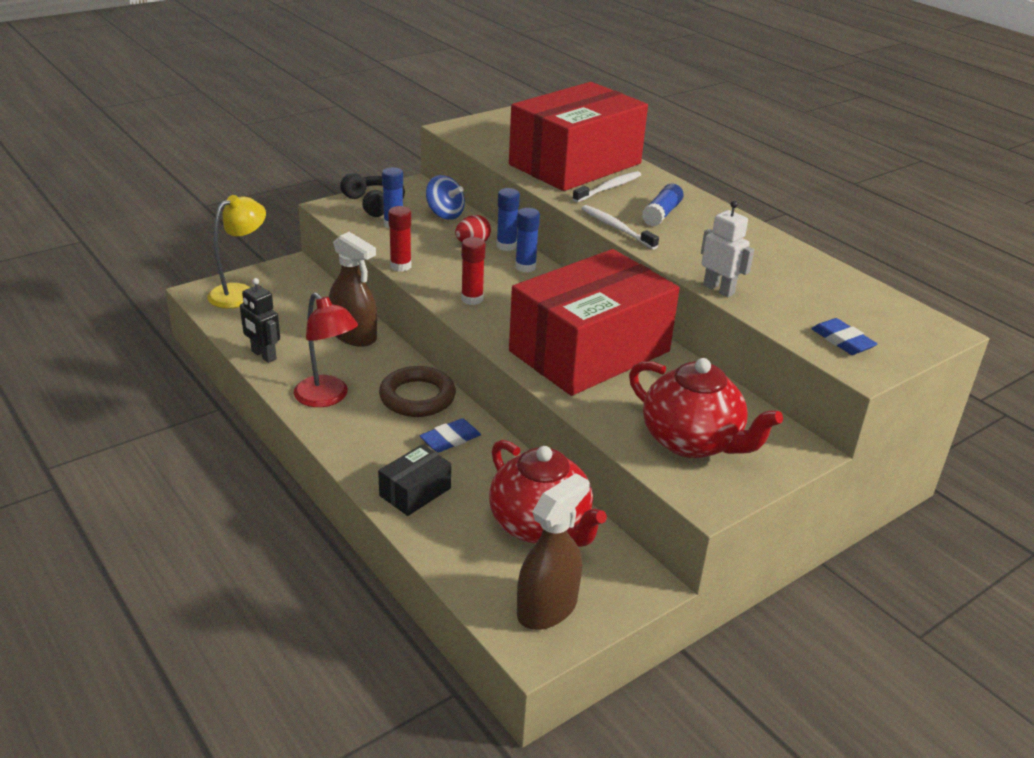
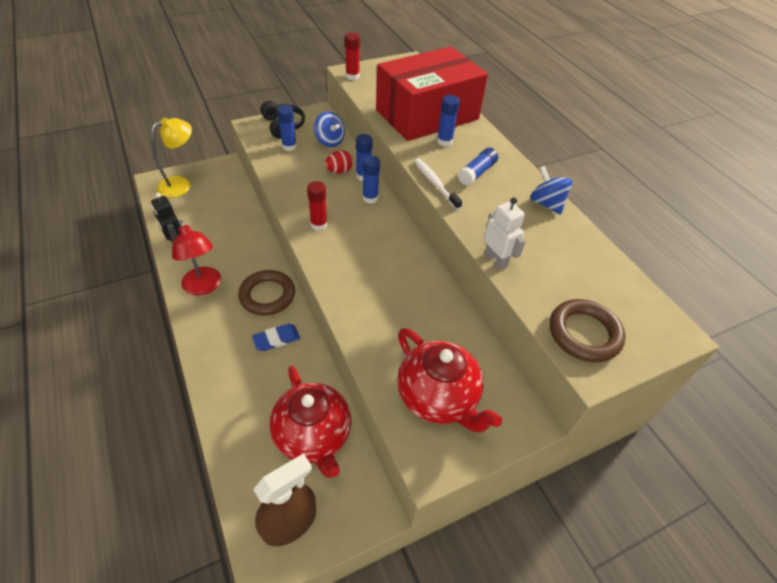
camera: 10 degrees right, 15 degrees up
(354, 335) = (244, 232): brown spray bottle -> none
(400, 266) = (279, 186): red glue stick -> red glue stick (352, 76)
(415, 492) = (233, 387): black box -> none
(589, 351) = (389, 289): red box -> none
(609, 188) = (444, 141): white toothbrush -> blue glue stick
(755, 235) = (546, 204): none -> blue spinning top
(842, 341) = (584, 334): blue eraser -> brown ring

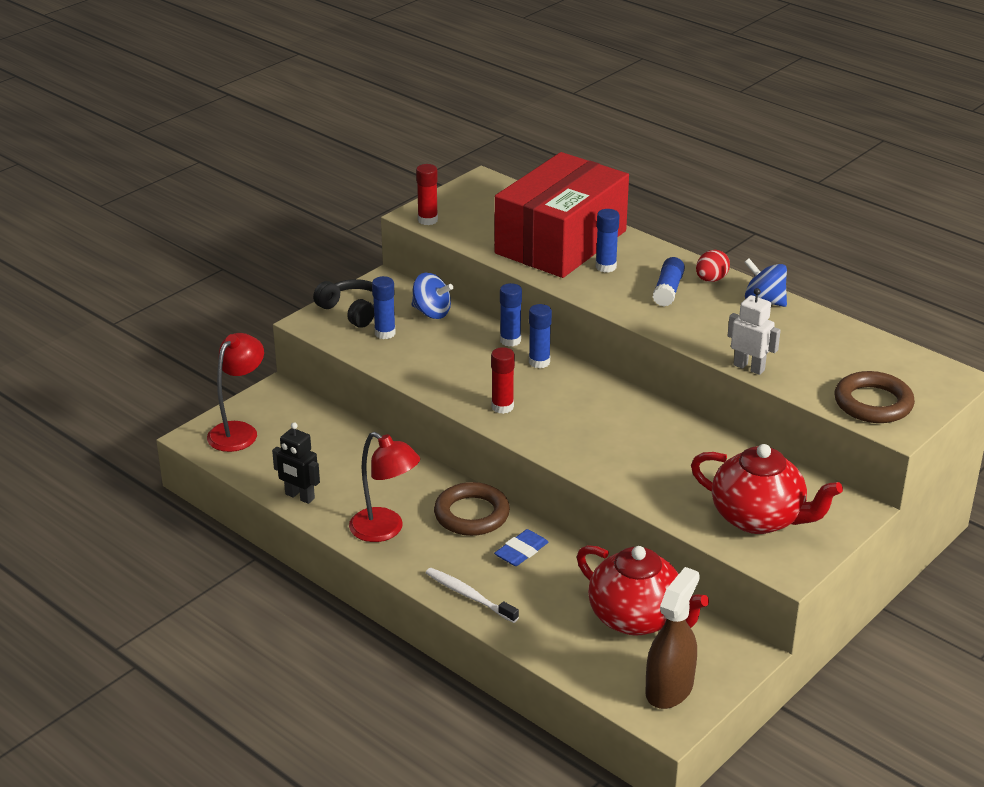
camera: 20 degrees left, 15 degrees down
(181, 184) = (239, 431): yellow lamp -> red lamp
(339, 171) = (475, 343): red egg -> red egg (711, 279)
(435, 183) = (631, 314): white toothbrush -> white toothbrush (469, 595)

